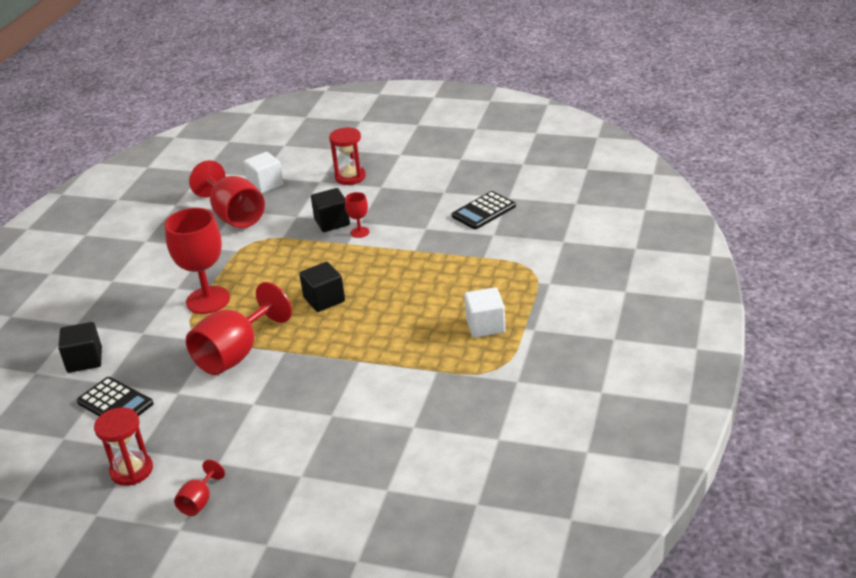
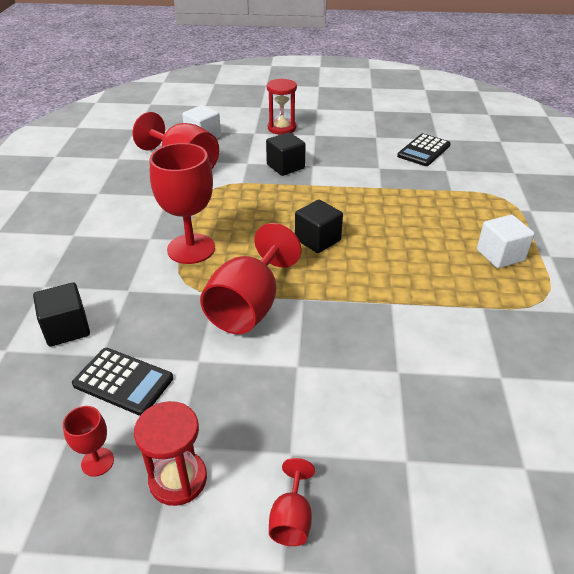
camera: 15 degrees left, 5 degrees up
(360, 232) = (318, 174): red goblet -> red goblet (97, 462)

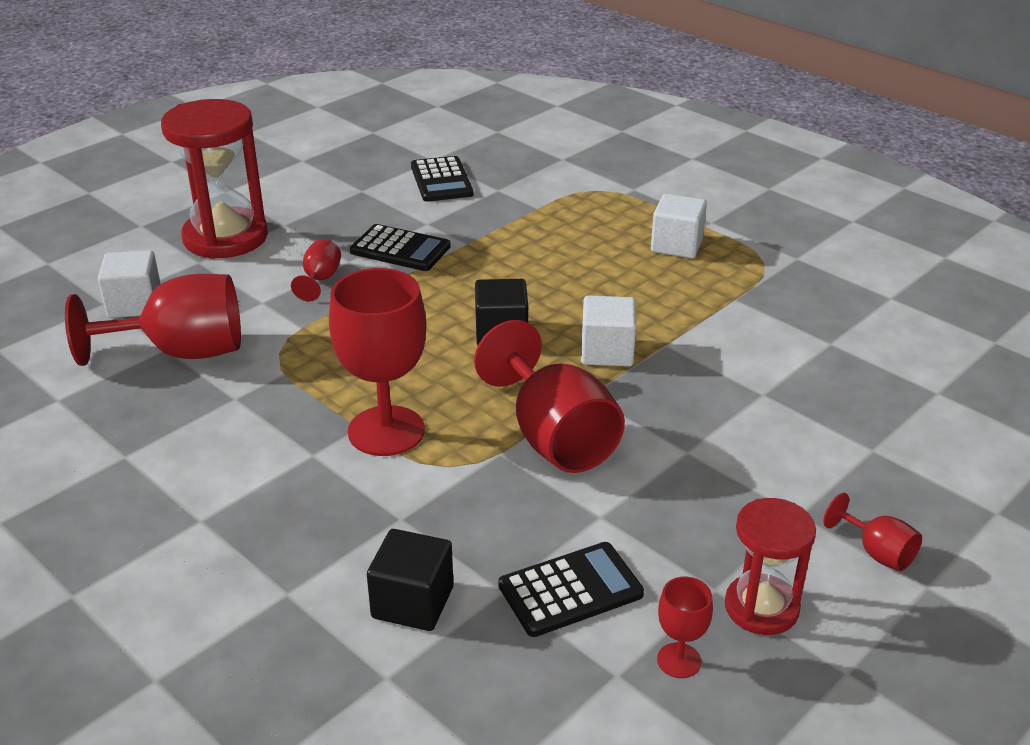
camera: 50 degrees left, 5 degrees down
(282, 128) = (225, 238): red hourglass -> red hourglass, size x1.69
(285, 166) = (320, 280): black cube -> red goblet
(344, 172) = (400, 249): none -> black calculator
(352, 284) = (607, 352): none -> white cube

